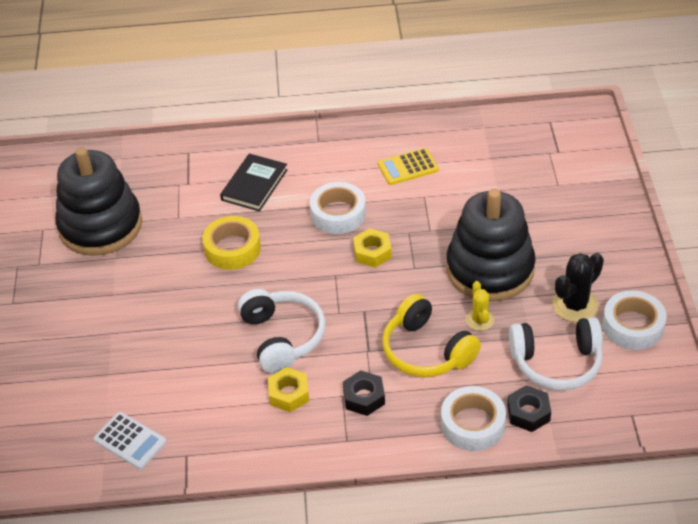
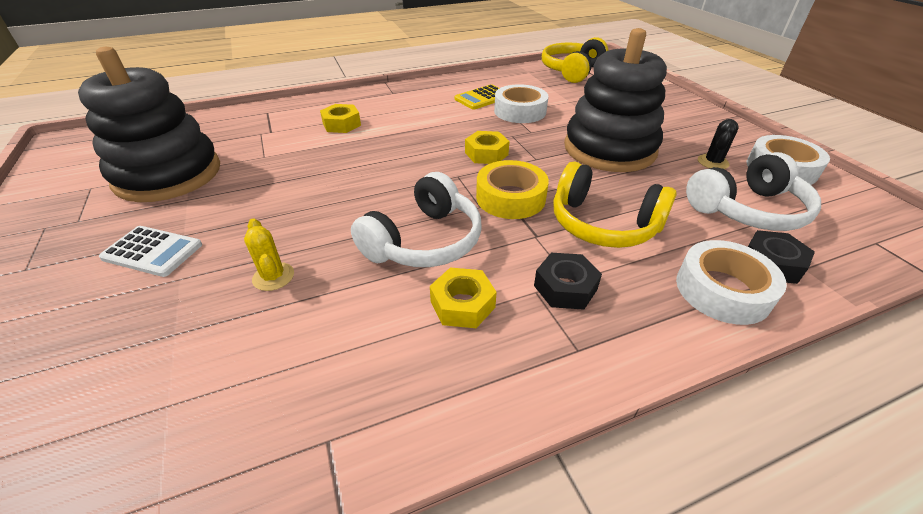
camera: 20 degrees left, 5 degrees down
(130, 441) = (216, 440): white calculator -> white calculator (152, 251)
(232, 248) = (333, 171): yellow tape -> yellow tape (510, 198)
(254, 185) = (341, 124): black book -> yellow nut
(282, 337) = (424, 241): white headphones -> white headphones turned 75 degrees clockwise
(338, 214) = (435, 132): white tape -> white tape (520, 111)
(479, 320) = (635, 188): yellow cactus -> yellow cactus (273, 277)
(535, 134) = (572, 71): none -> yellow headphones
(575, 305) = (713, 162): black cactus -> black cactus, size x0.62

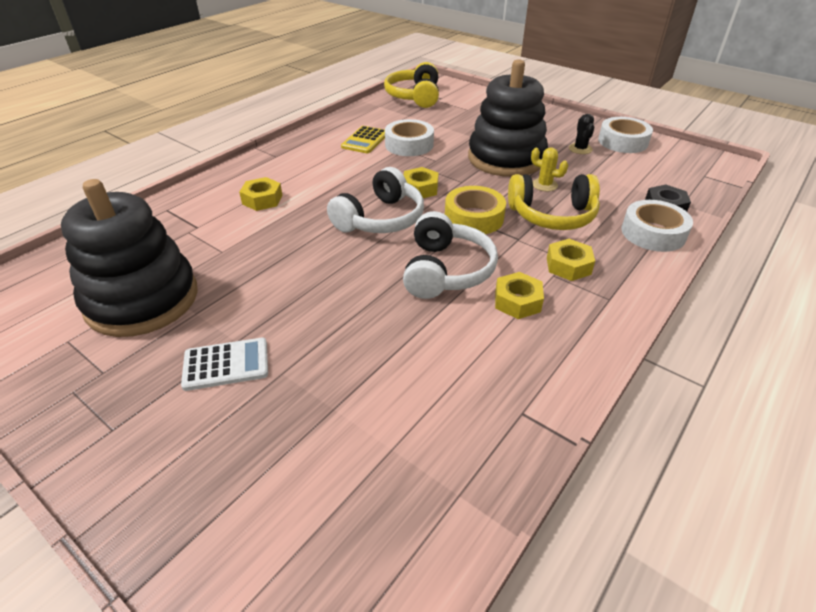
camera: 30 degrees left, 0 degrees up
(273, 277) = (361, 339): yellow cactus -> yellow cactus (544, 185)
(565, 287) = (568, 266): black nut -> yellow nut
(747, 210) = (626, 177): white headphones -> white headphones (380, 219)

